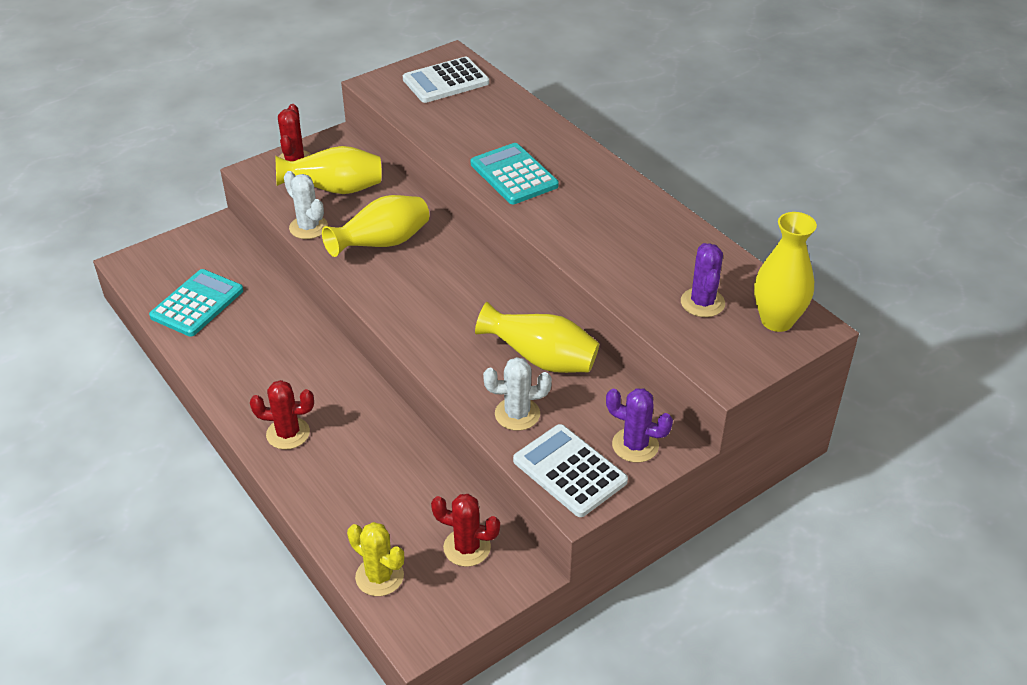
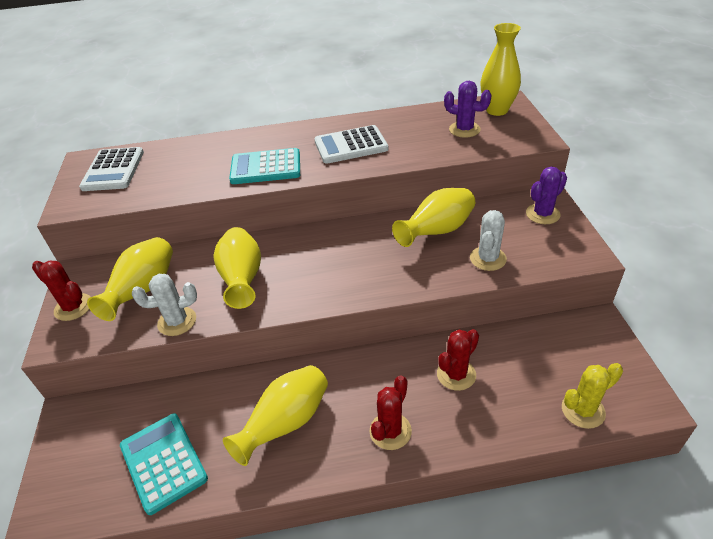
camera: 60 degrees left, 0 degrees up
(266, 361) = (286, 423): none -> yellow vase
(467, 547) = (567, 346): red cactus -> red cactus (456, 374)
(570, 471) = (556, 249): white calculator -> white calculator (351, 145)

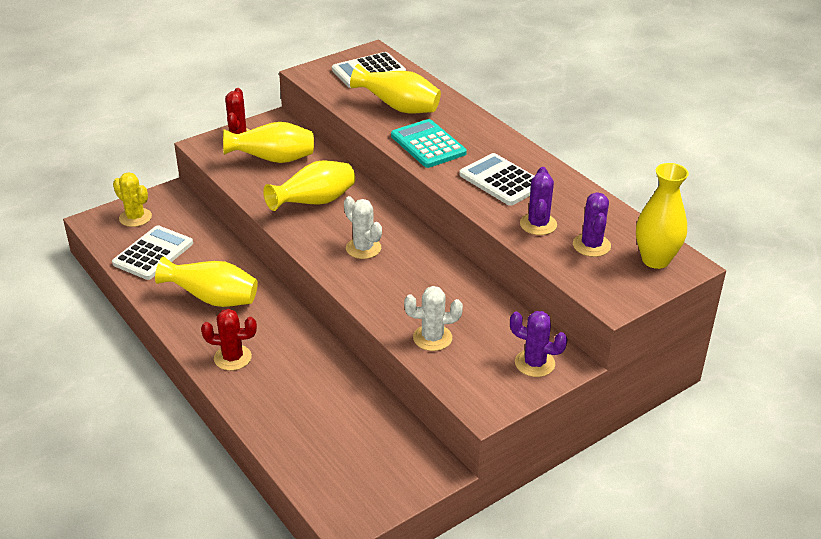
camera: 60 degrees right, 5 degrees down
(163, 462) = (153, 253): turquoise calculator -> white calculator
(177, 321) = (250, 189): white cactus -> white cactus (363, 248)
(422, 144) = (538, 224): none -> purple cactus
(437, 231) = (452, 295): yellow vase -> yellow vase (399, 108)
(456, 374) = (312, 381): red cactus -> none
(583, 410) = (313, 473): yellow cactus -> yellow cactus (135, 217)

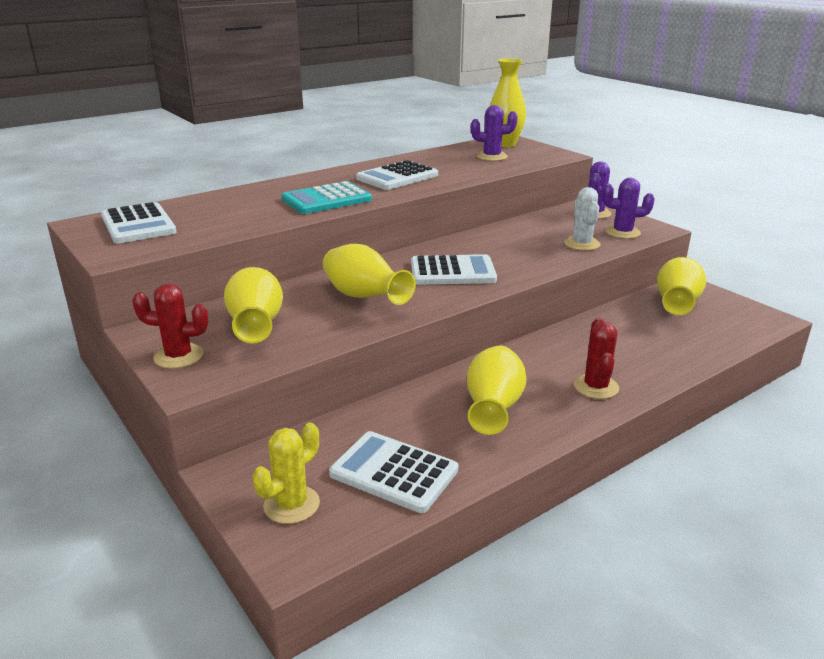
camera: 90 degrees left, 10 degrees down
(363, 248) = (452, 272): white cactus -> white calculator
(399, 108) = (241, 211): yellow vase -> yellow vase (676, 305)
(538, 224) = (466, 168): purple cactus -> purple cactus (622, 232)

